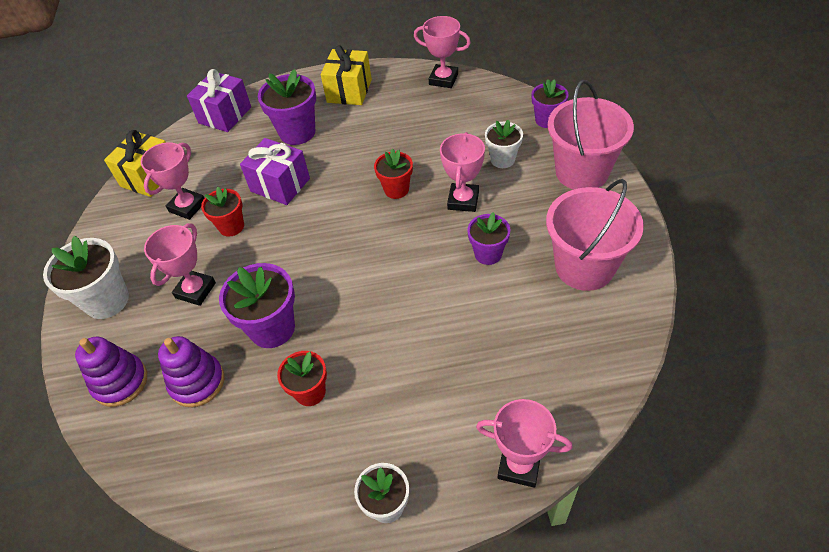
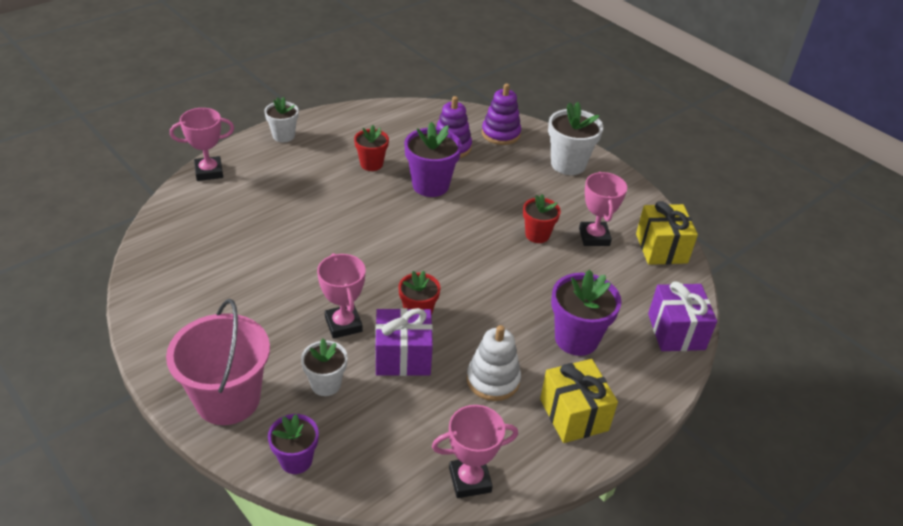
camera: 140 degrees right, 10 degrees down
(195, 290) = (512, 188): pink trophy -> none
(280, 185) = (534, 281): purple gift -> purple gift (403, 356)
(381, 125) = (493, 380): none -> white stacking toy
(488, 254) = (292, 284): purple flower pot -> none
(584, 267) = (197, 301): pink bucket -> none

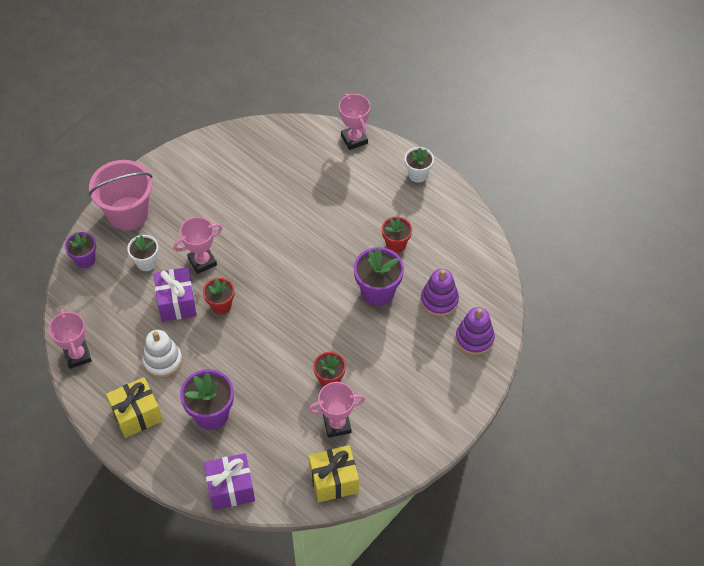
camera: 85 degrees right, 15 degrees up
(568, 164) = (441, 400): white flower pot -> none

